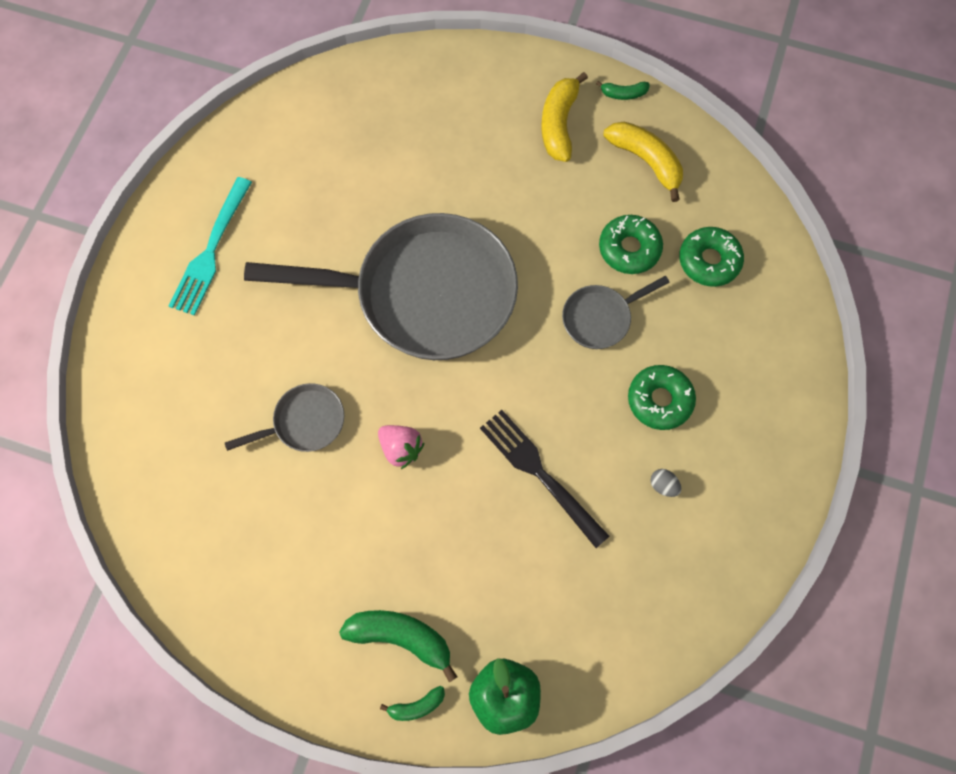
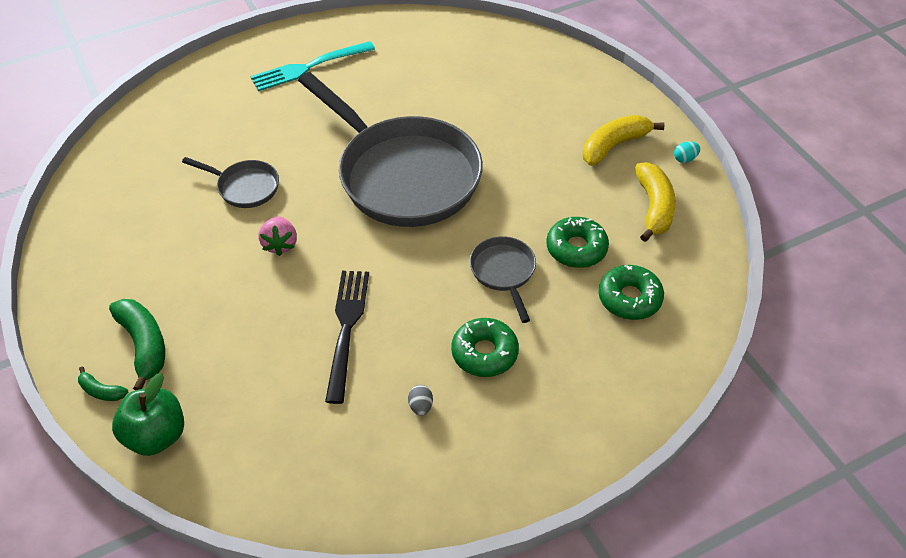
camera: 45 degrees right, 20 degrees down
(600, 318) = (504, 273): grey pan -> grey pan turned 60 degrees clockwise
(623, 94) = (685, 159): green banana -> turquoise egg

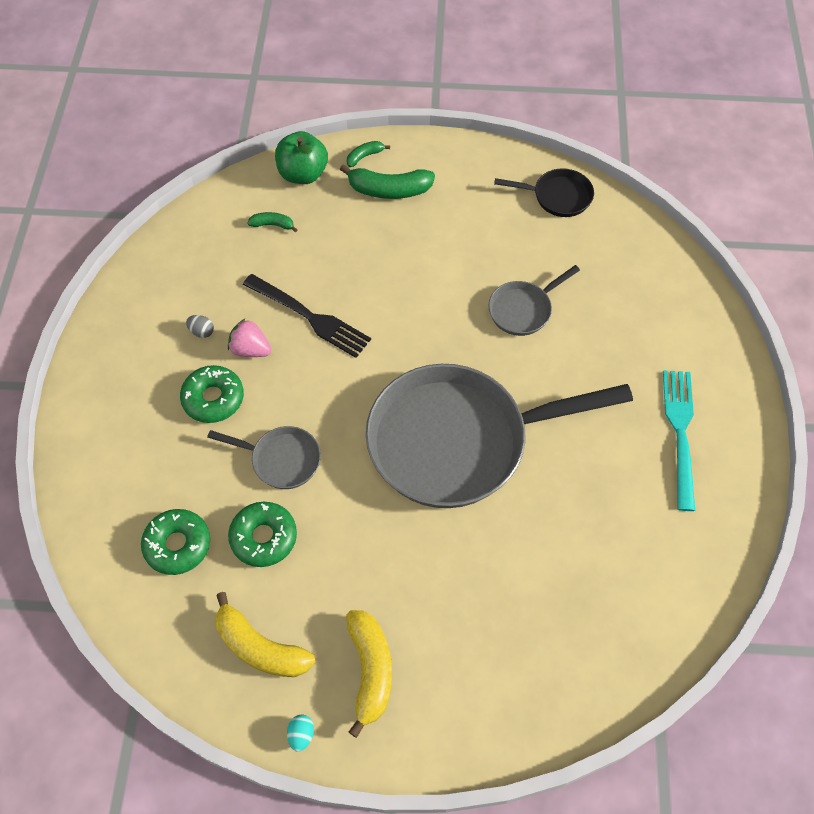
camera: 120 degrees right, 10 degrees up
(91, 214) = (557, 196): none -> black pan
(247, 423) = (273, 225): none -> green banana
(280, 244) = (433, 309): pink strawberry -> pink strawberry (250, 349)

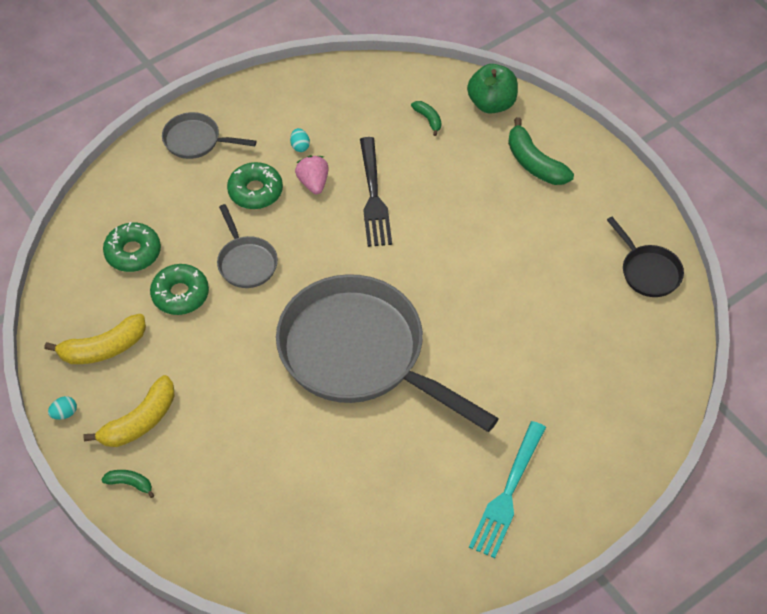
camera: 50 degrees right, 5 degrees down
(202, 332) = (300, 146): grey egg -> turquoise egg
(260, 647) = (103, 348): yellow banana -> yellow banana turned 105 degrees counterclockwise
(365, 156) = (549, 127): green banana -> green banana (130, 484)
(523, 309) = (515, 319): grey pan -> grey pan (196, 140)
(680, 432) = (508, 493): turquoise fork -> turquoise fork turned 150 degrees clockwise

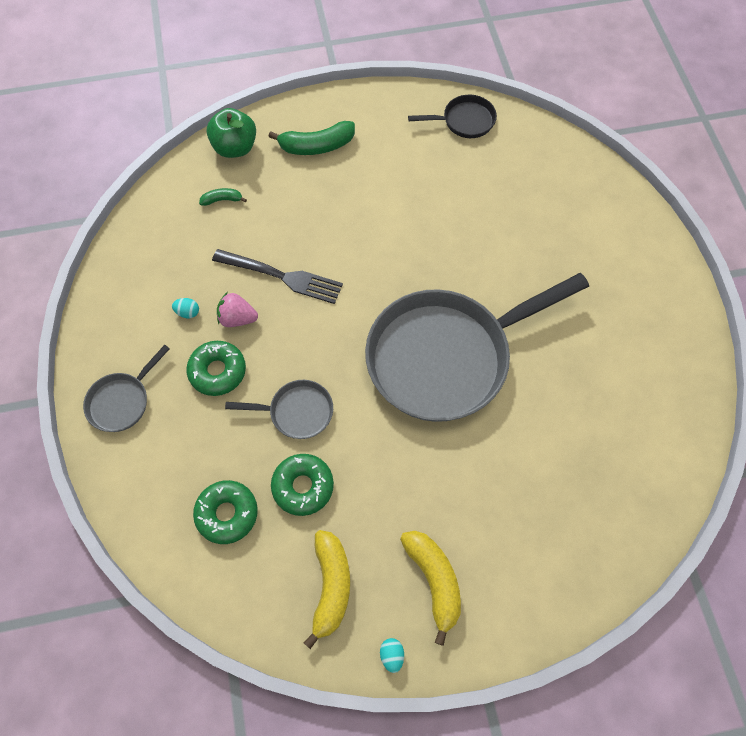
camera: 65 degrees left, 10 degrees up
(130, 484) = (501, 616): green banana -> none
(508, 493) = (629, 304): turquoise fork -> none

